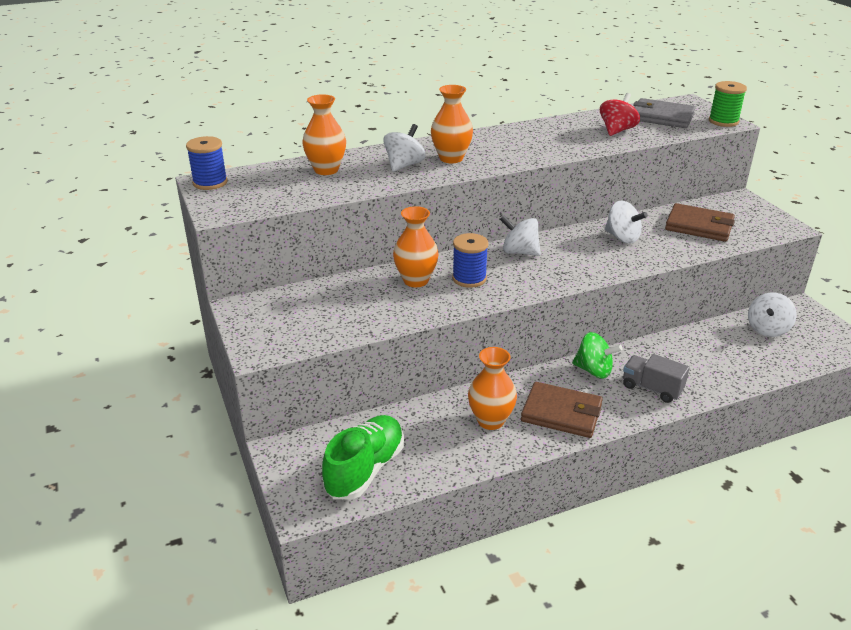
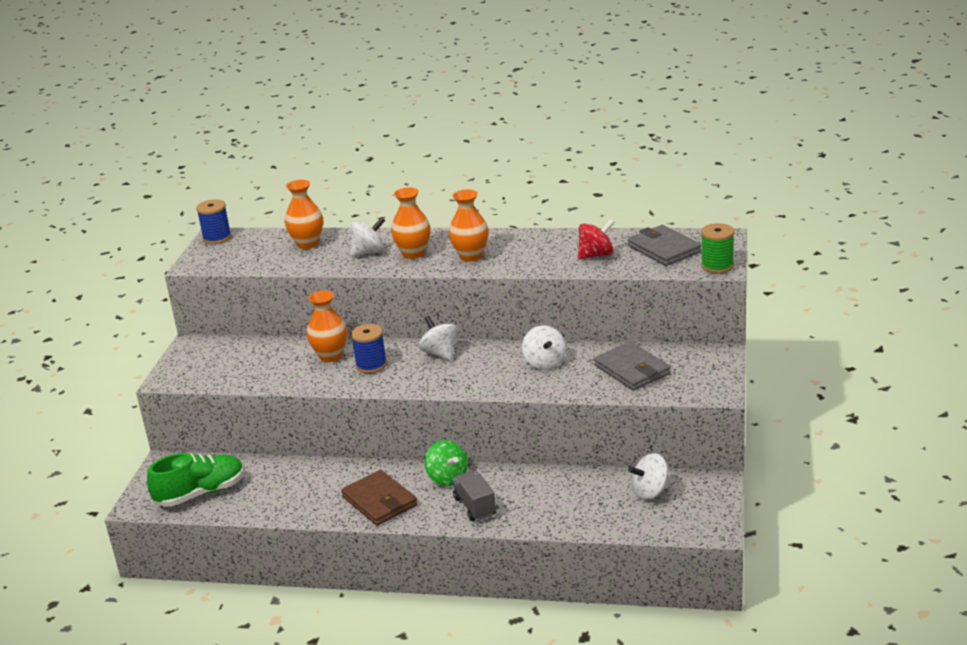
camera: 35 degrees right, 5 degrees down
(490, 420) = (322, 489): orange vase -> orange vase (471, 256)
(699, 226) = (632, 370): brown wallet -> grey wallet

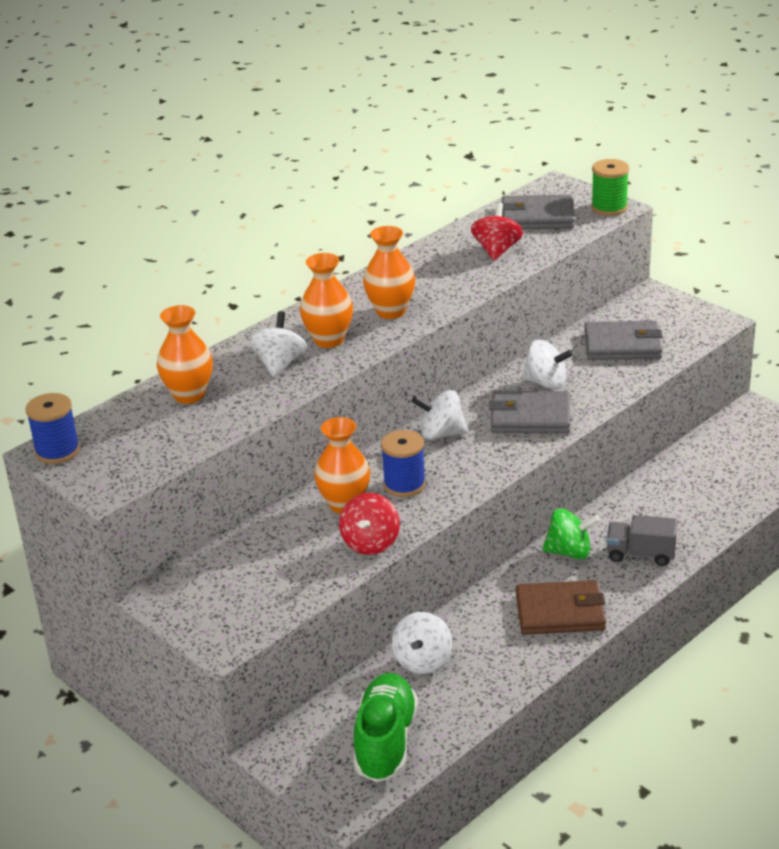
camera: 55 degrees left, 5 degrees up
(300, 380) = (371, 543): none -> red spinning top
(496, 374) = (530, 417): none -> grey wallet
(650, 492) = (729, 447): white spinning top -> white spinning top (423, 661)

